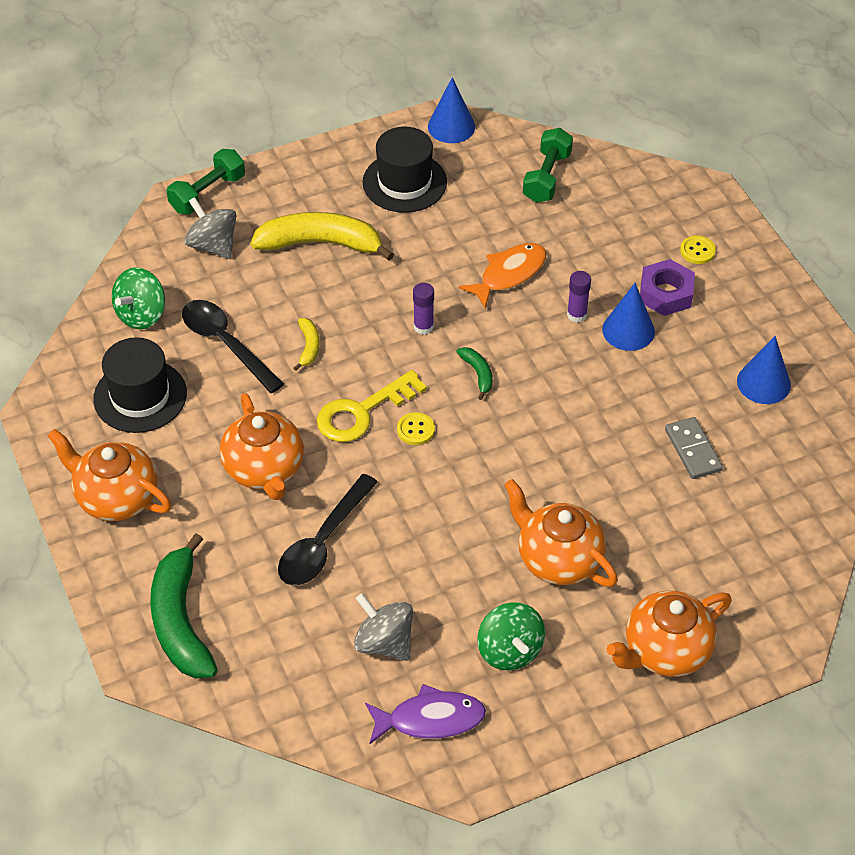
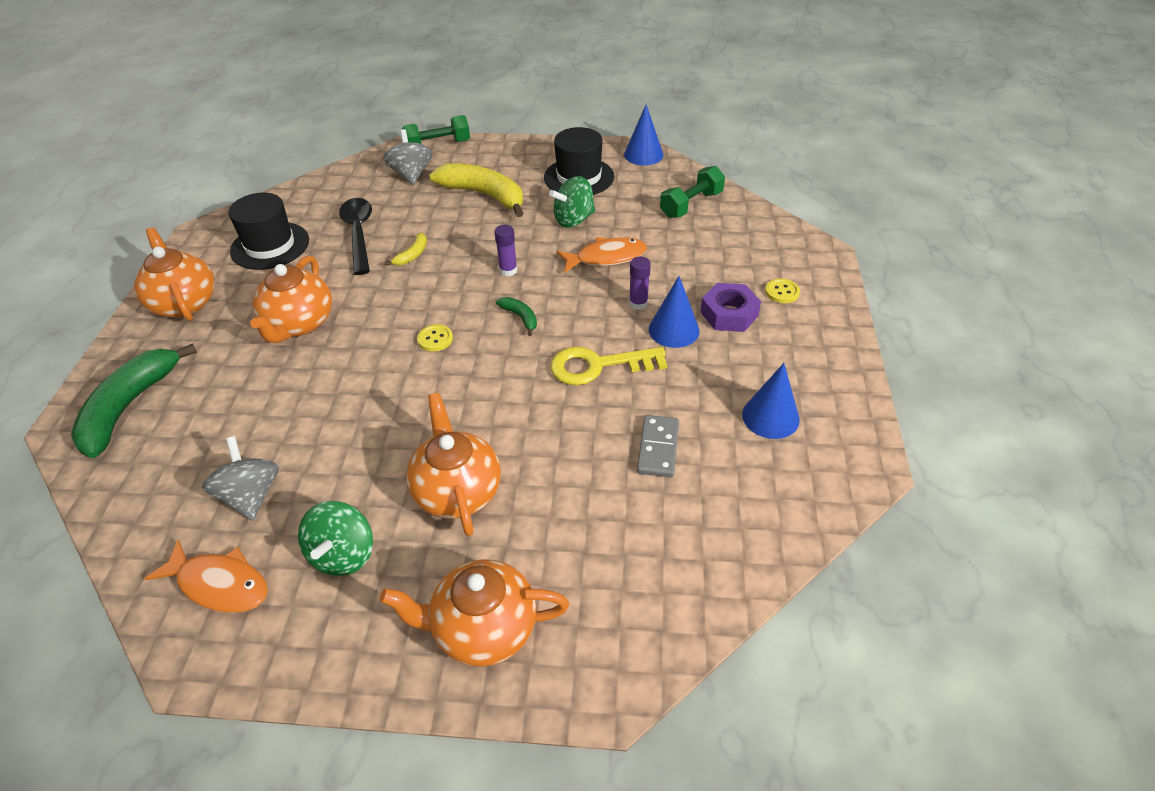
camera: 30 degrees right, 5 degrees down
(141, 315) = (324, 199): green spinning top -> green spinning top (574, 220)
(323, 542) = (286, 393): black spoon -> none
(362, 412) = (407, 311): yellow key -> yellow key (598, 366)
(430, 719) = (219, 584): purple fish -> orange fish
(478, 374) = (520, 317): green banana -> green banana turned 45 degrees counterclockwise

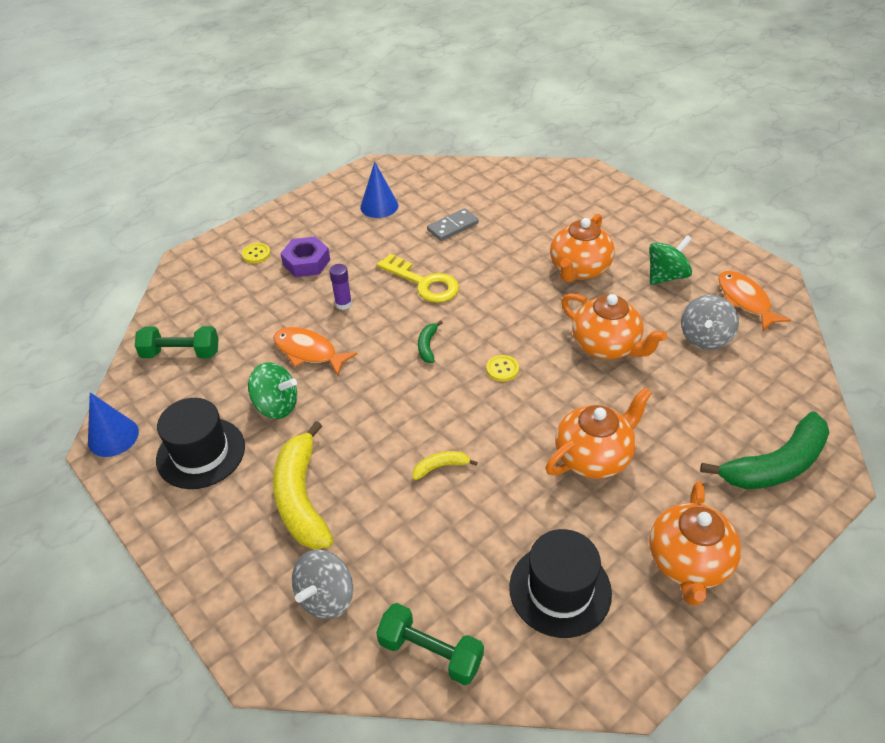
camera: 135 degrees left, 0 degrees up
(359, 234) = (462, 536): black spoon -> none
(438, 145) = (243, 633): green dumbbell -> green dumbbell (430, 652)
(483, 629) = (619, 213): orange teapot -> orange teapot (606, 346)
(508, 270) = (387, 392): purple glue stick -> none
(674, 330) = (351, 274): blue cone -> none

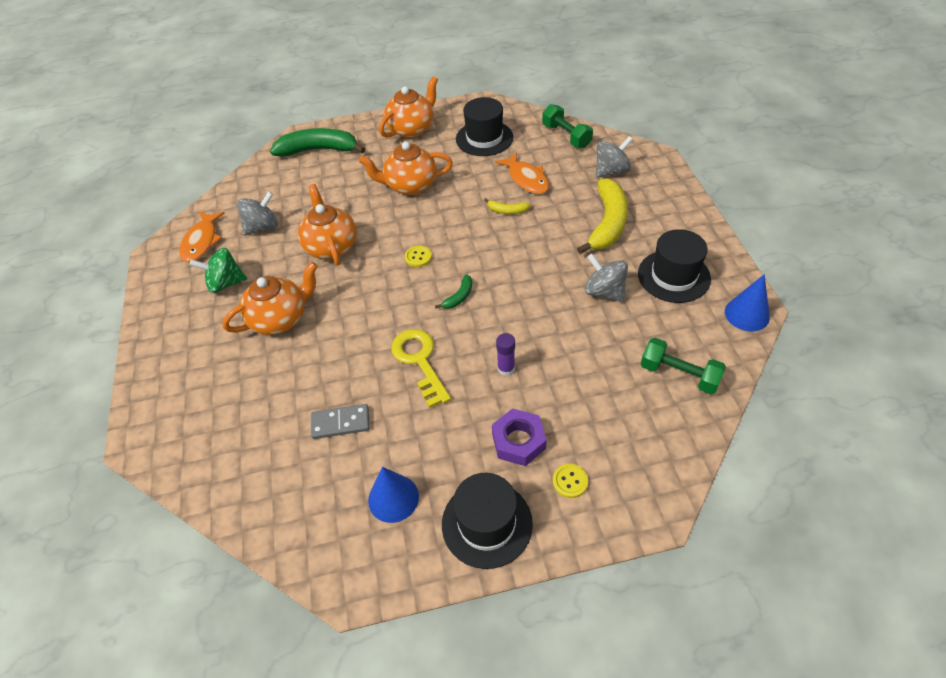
camera: 150 degrees left, 5 degrees up
(276, 405) = (604, 292): green spinning top -> grey spinning top
(306, 216) = (487, 523): none -> black hat
(308, 352) = (560, 330): orange fish -> orange fish (526, 179)

